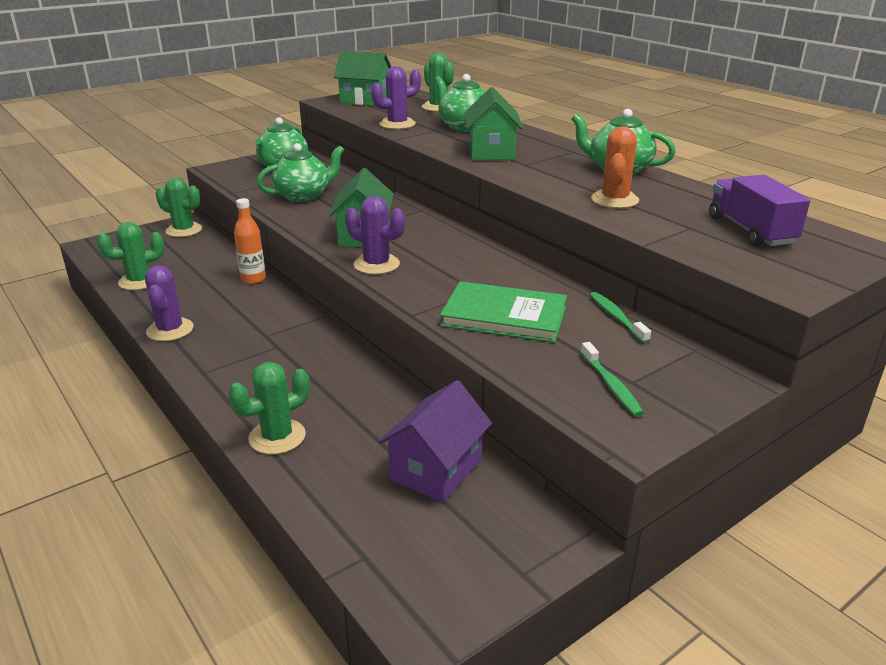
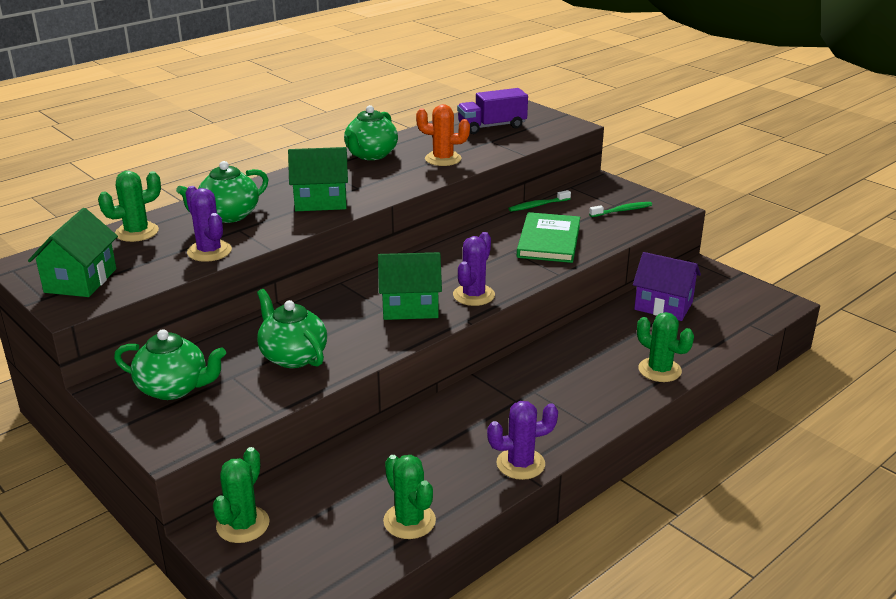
camera: 95 degrees left, 0 degrees up
(253, 279) = (397, 431): orange bottle -> none

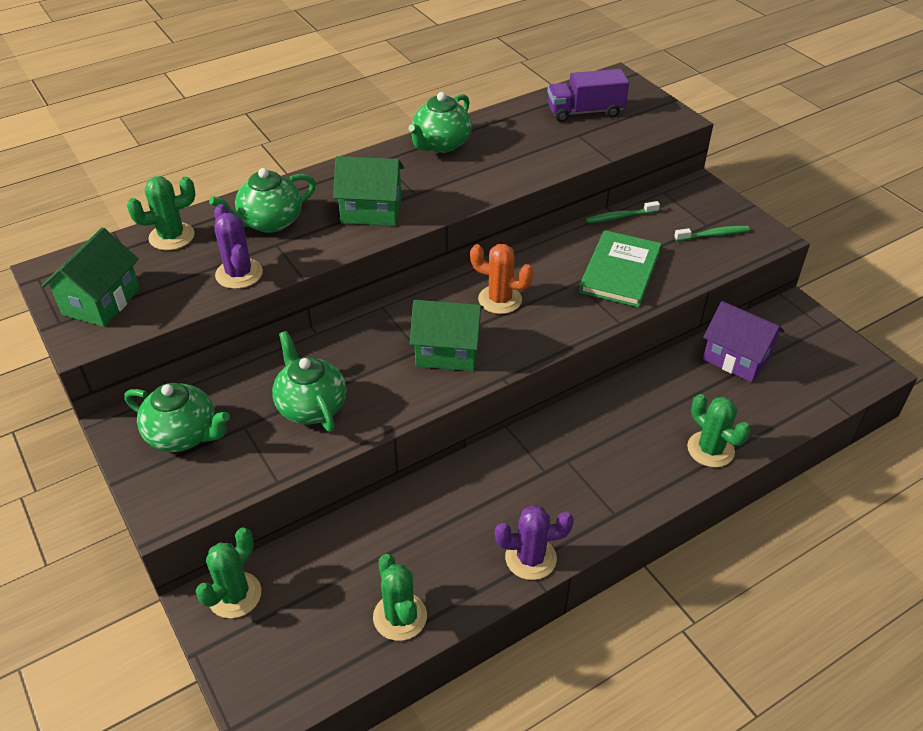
camera: 10 degrees right, 15 degrees up
(443, 159) = (518, 158): orange cactus -> orange cactus (500, 299)
(473, 295) = (519, 343): purple cactus -> none

